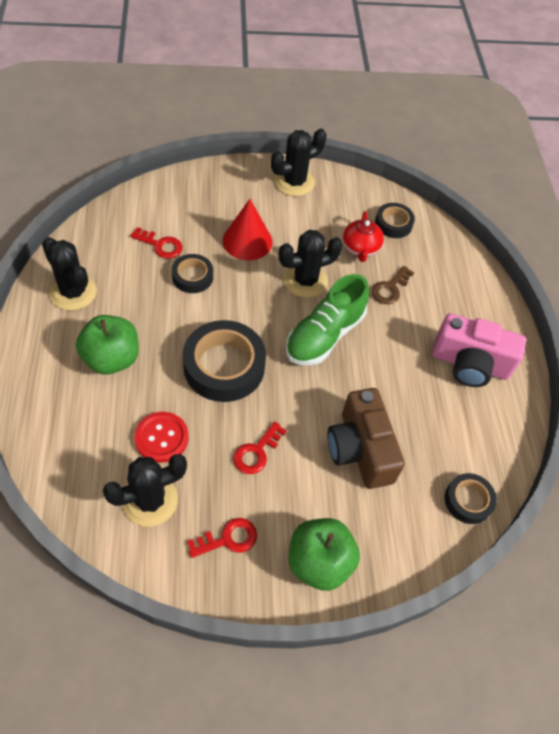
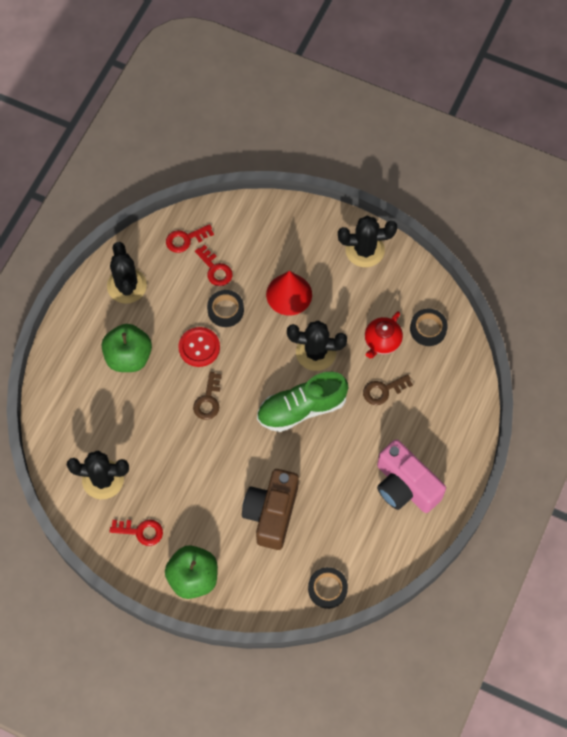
camera: 35 degrees right, 10 degrees up
(161, 438) = (133, 437): red button -> red button (199, 347)
(224, 366) = (208, 400): black tape -> brown key
(256, 452) = (194, 479): red key -> red key (185, 239)

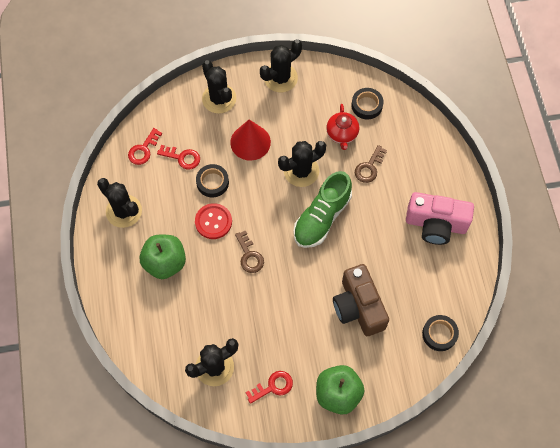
camera: 35 degrees left, 0 degrees up
(291, 234) = (219, 99): none -> black cactus

